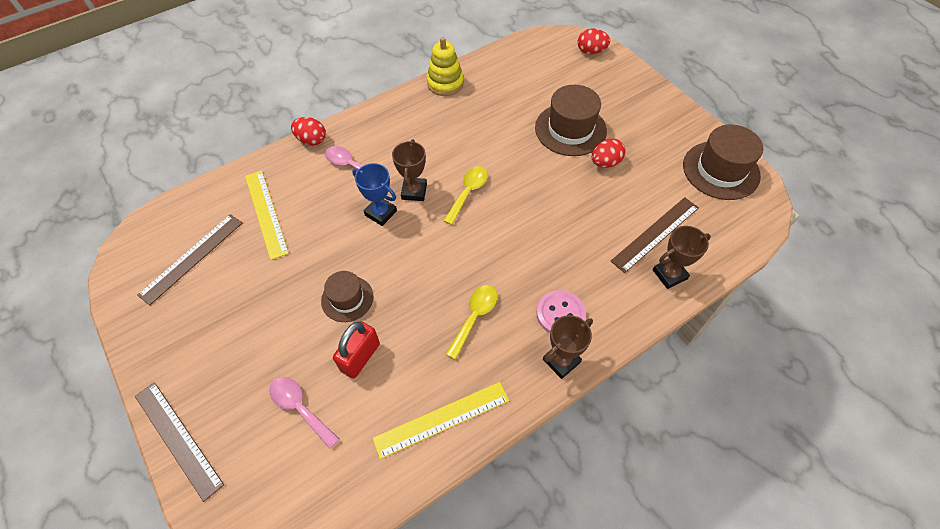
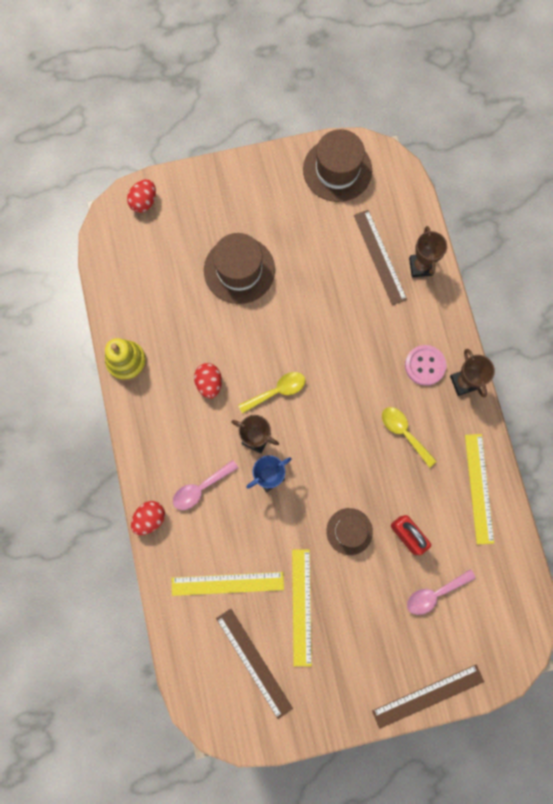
camera: 70 degrees left, 20 degrees up
(256, 280) = (301, 607): none -> yellow ruler
(468, 193) = (277, 391): yellow spoon -> yellow spoon turned 105 degrees clockwise
(605, 163) = (291, 259): red egg -> red egg (209, 383)

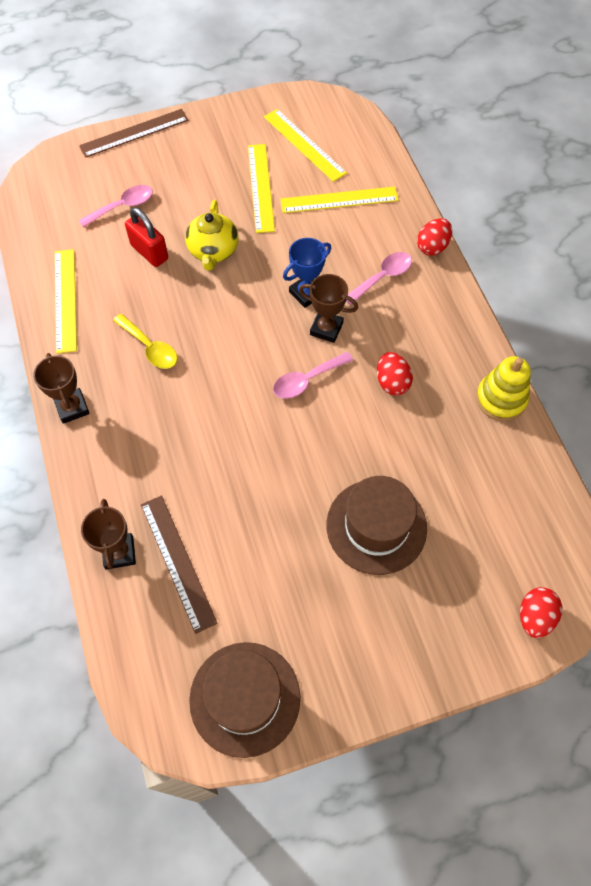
camera: 175 degrees right, 15 degrees down
(254, 662) = (304, 144): brown ruler -> yellow ruler
(277, 391) = (307, 380): yellow spoon -> pink spoon
(349, 531) = (213, 251): brown hat -> yellow teapot
(425, 365) = (120, 423): pink button -> none

